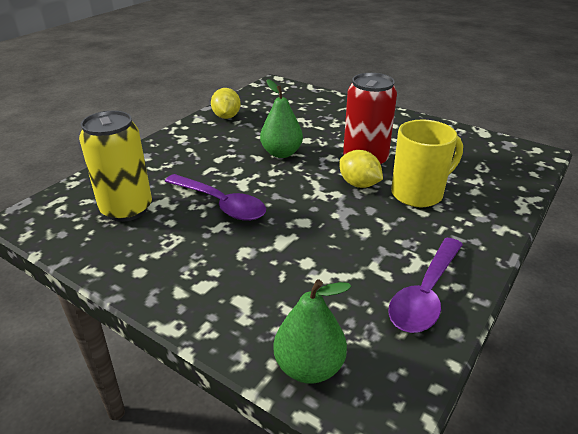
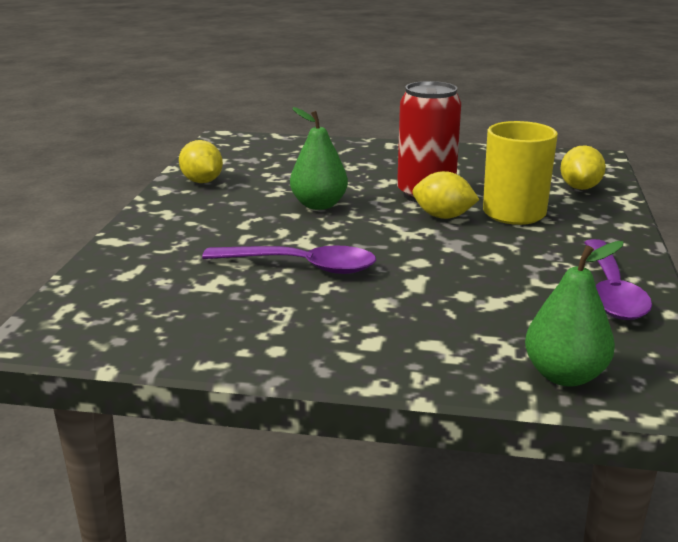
camera: 25 degrees left, 10 degrees down
(126, 209) = (181, 297): yellow can -> none
(495, 181) = (580, 188): none -> yellow lemon

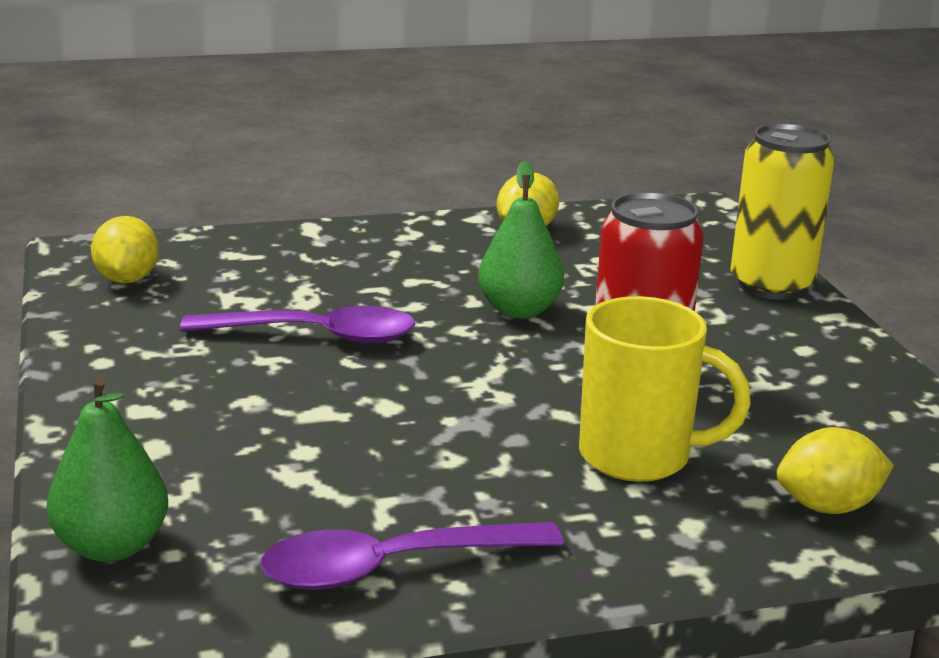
camera: 65 degrees right, 0 degrees up
(302, 266) = (316, 336): purple spoon -> purple spoon turned 75 degrees counterclockwise
(343, 147) = (771, 285): none -> yellow can
(443, 217) = (562, 400): yellow lemon -> yellow lemon (127, 279)

